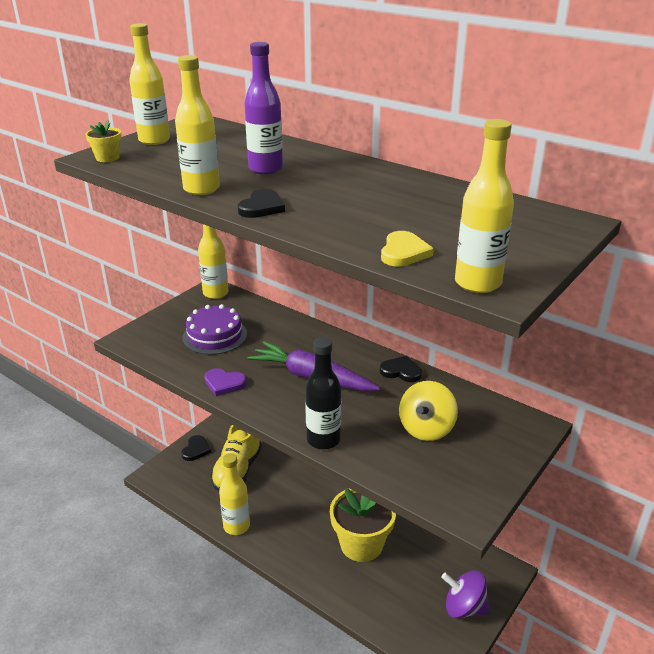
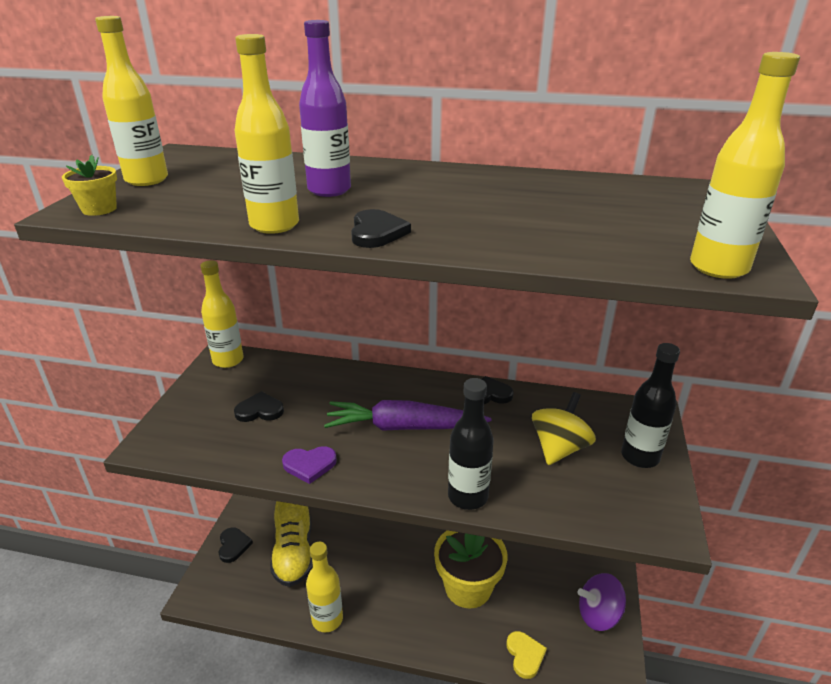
camera: 25 degrees left, 0 degrees up
(215, 336) = (260, 410): purple cake -> black heart
(403, 252) = (600, 251): yellow heart -> yellow heart (525, 655)
(426, 429) = (559, 448): yellow spinning top -> yellow spinning top turned 150 degrees counterclockwise
(492, 456) = (640, 457): none -> black bottle

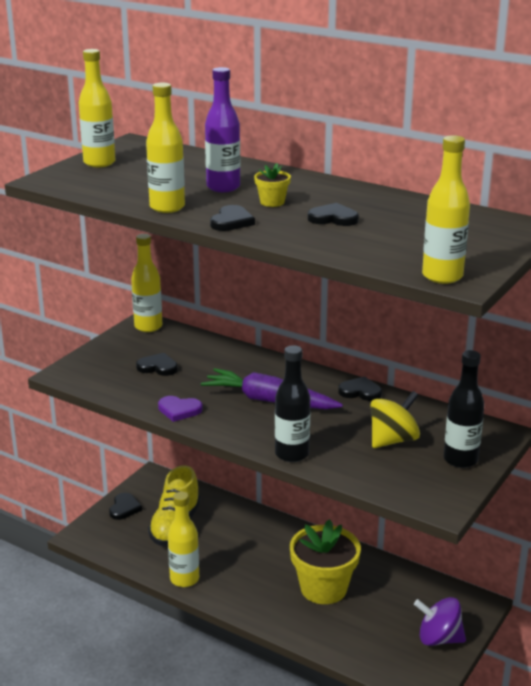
camera: 20 degrees right, 5 degrees down
(99, 209) = (59, 181): yellow flower pot -> yellow flower pot (272, 202)
(498, 210) = (333, 218): none -> black heart
(525, 655) = (349, 647): yellow heart -> none

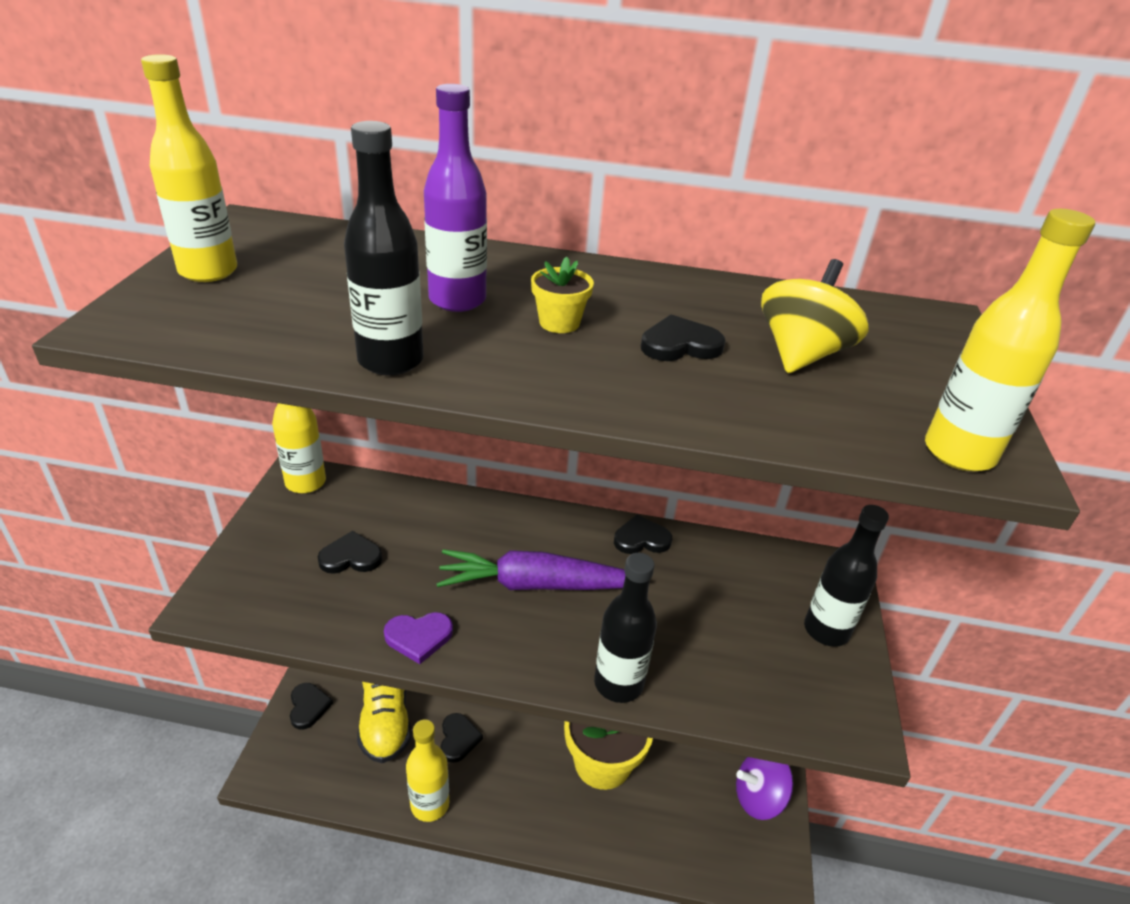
camera: 25 degrees left, 10 degrees up
(167, 207) = (390, 361): yellow bottle -> black bottle
(231, 221) = (527, 378): black heart -> black heart (458, 739)
(393, 440) = (729, 617): yellow spinning top -> yellow spinning top (801, 354)

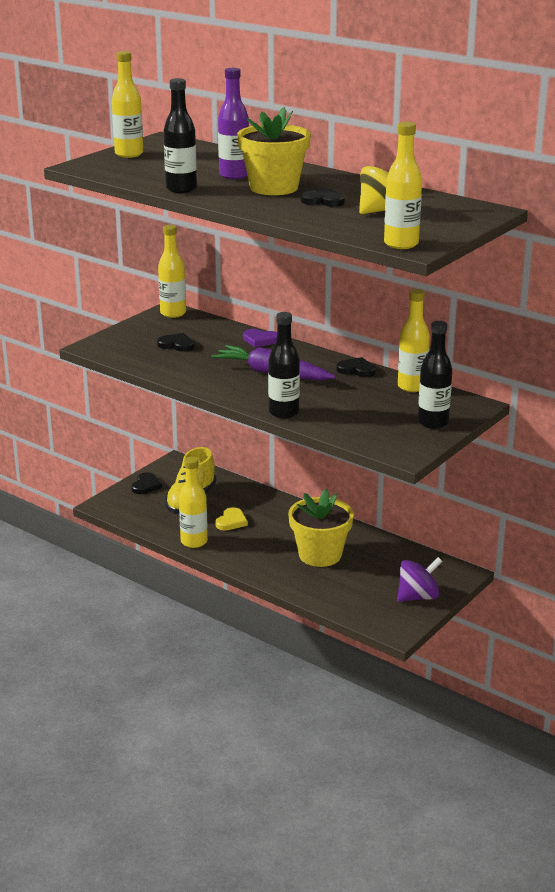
camera: 30 degrees right, 10 degrees down
(419, 637) = (190, 377): purple heart -> purple heart (260, 340)
(458, 739) = (231, 521): black heart -> yellow heart
(559, 323) = (274, 188): yellow flower pot -> yellow flower pot, size x2.26
(736, 554) = (412, 387): none -> yellow bottle
(758, 797) = (418, 597): purple spinning top -> purple spinning top turned 135 degrees clockwise

